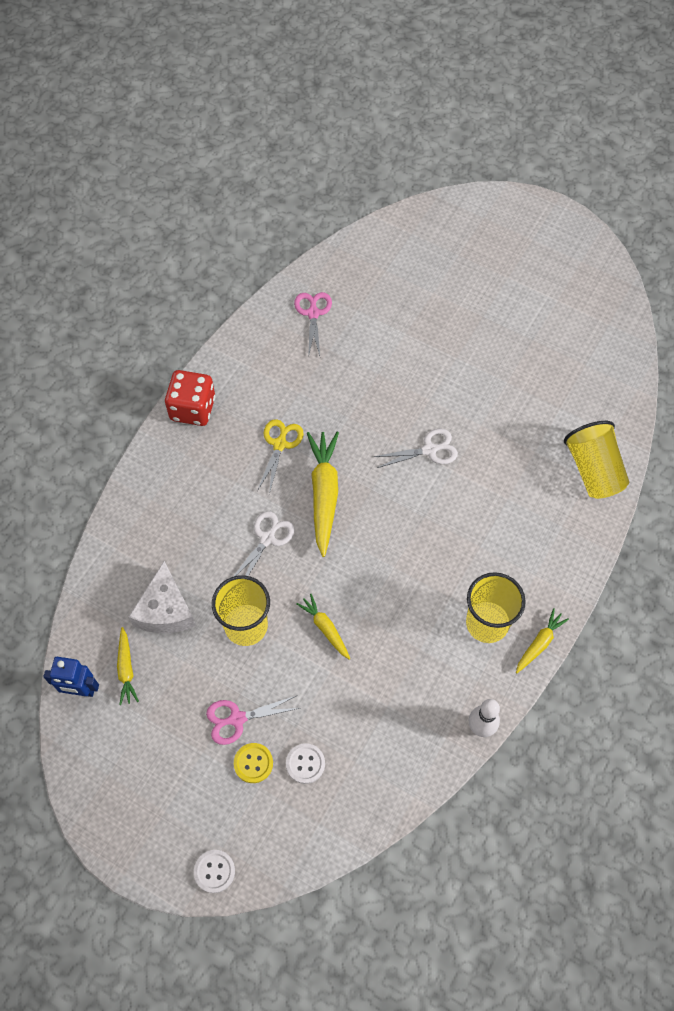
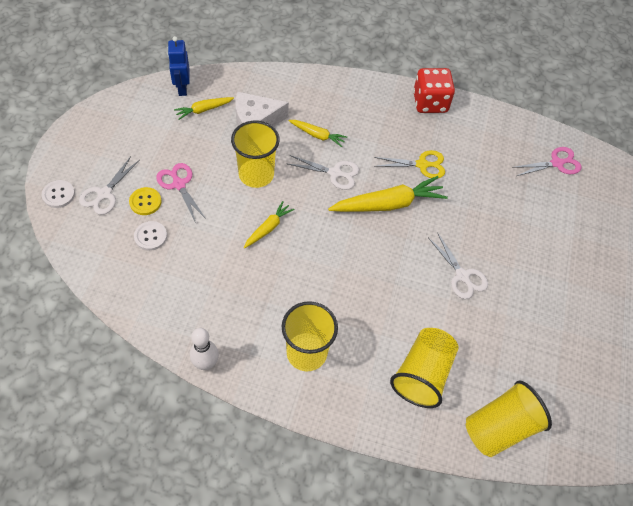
camera: 70 degrees right, 5 degrees down
(228, 812) = (104, 194): none -> white scissors
(530, 520) = (422, 374): none -> yellow cup
(539, 643) = (299, 402): yellow carrot -> yellow carrot (317, 135)

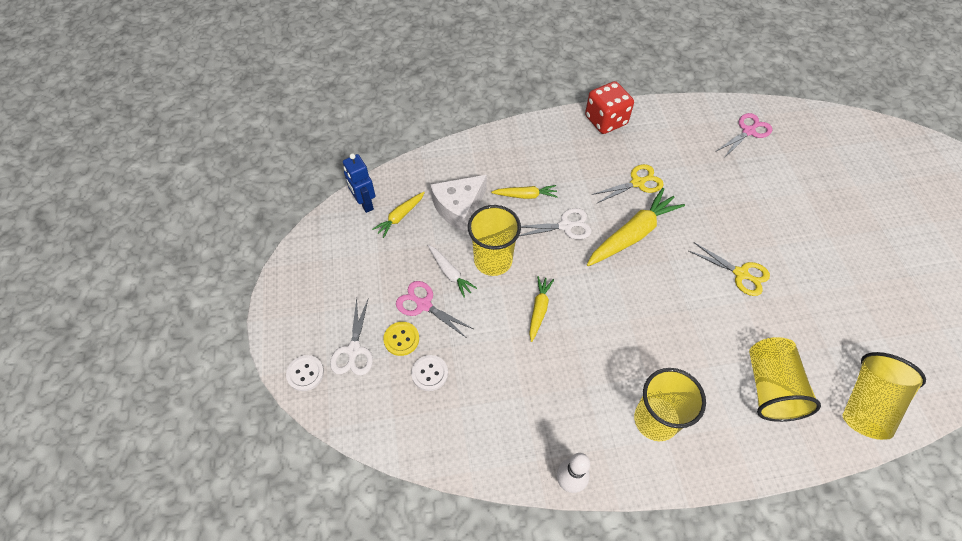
camera: 20 degrees left, 0 degrees up
(215, 169) = (450, 273): none -> white carrot
(462, 276) = (740, 274): white scissors -> yellow scissors

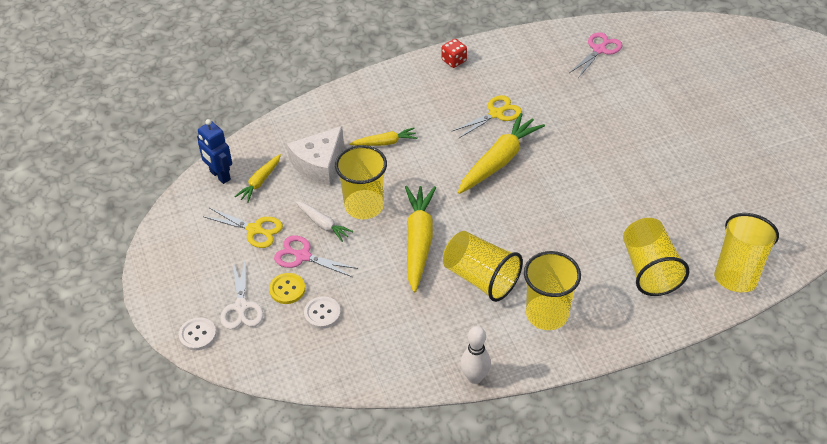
camera: 10 degrees left, 10 degrees down
(539, 310) = (418, 241): yellow carrot -> yellow carrot, size x1.84
(565, 226) = (430, 164): white scissors -> none
(594, 363) = (480, 278): none -> yellow cup
(606, 120) = (454, 61): red dice -> red dice, size x0.55
(740, 274) = (609, 179): yellow scissors -> yellow scissors (254, 230)

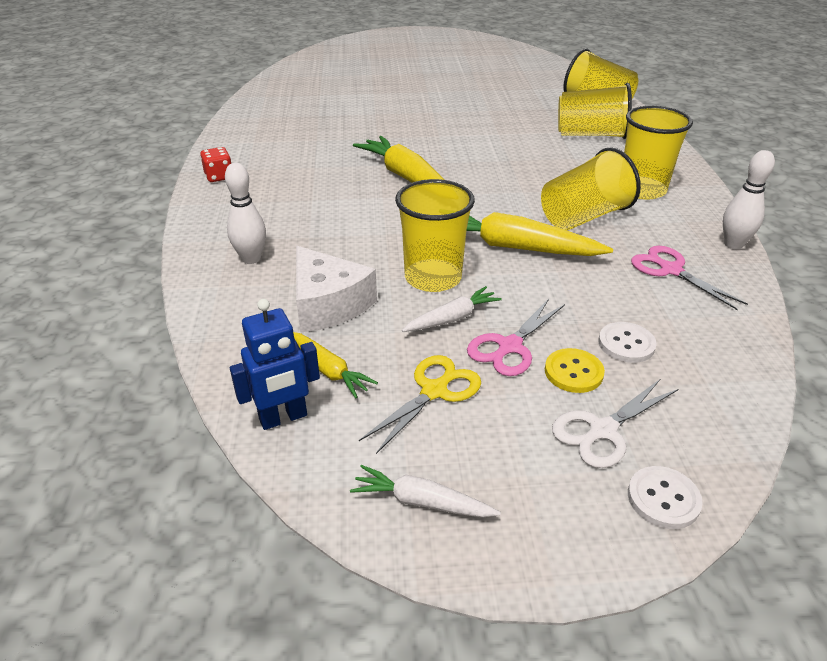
camera: 75 degrees left, 10 degrees down
(177, 241) = (422, 502): none -> white carrot
(241, 306) = (602, 430): white scissors -> white scissors turned 135 degrees clockwise
(355, 114) = (251, 259): none -> white bowling pin
(385, 142) = (324, 244): yellow carrot -> none
(496, 114) = (331, 167): yellow scissors -> none
(599, 50) = (283, 105): pink scissors -> pink scissors (671, 270)

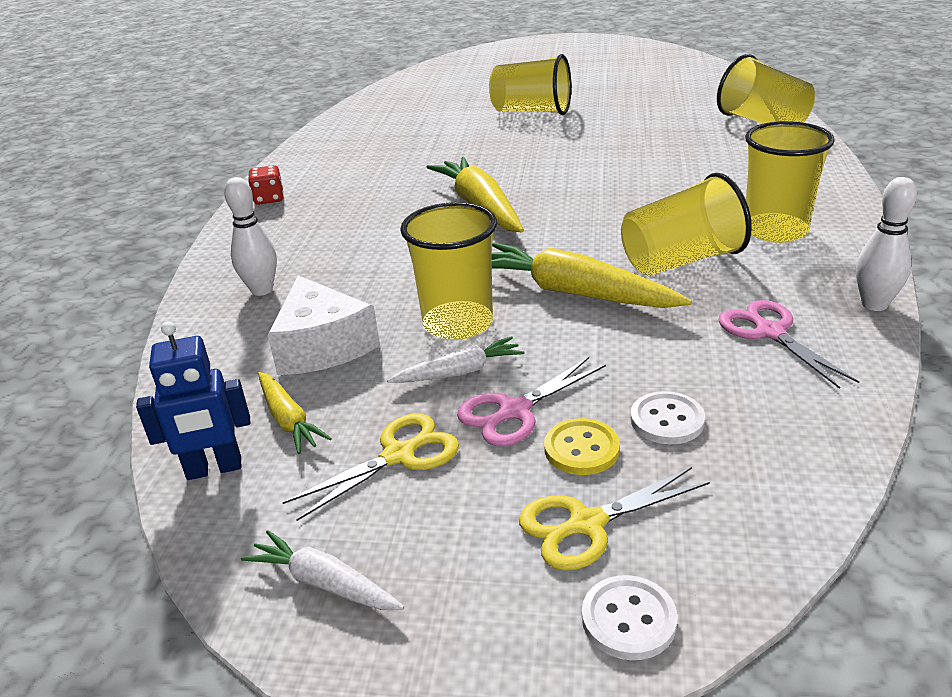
camera: 15 degrees right, 5 degrees down
(591, 135) = (736, 161): yellow cup -> yellow cup (532, 111)
(602, 430) = (587, 524): white scissors -> yellow scissors

